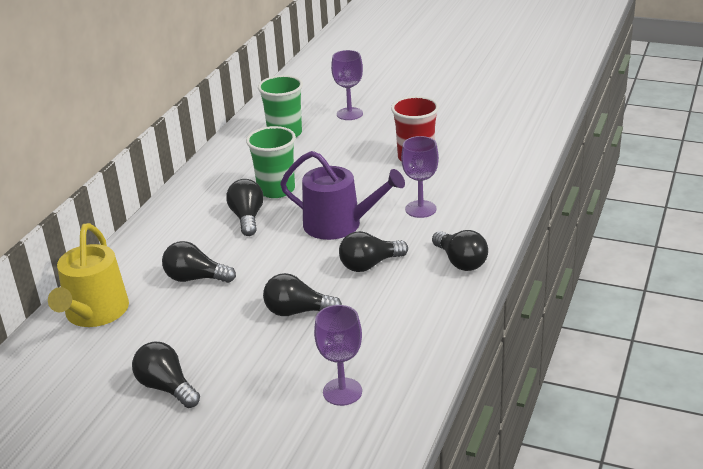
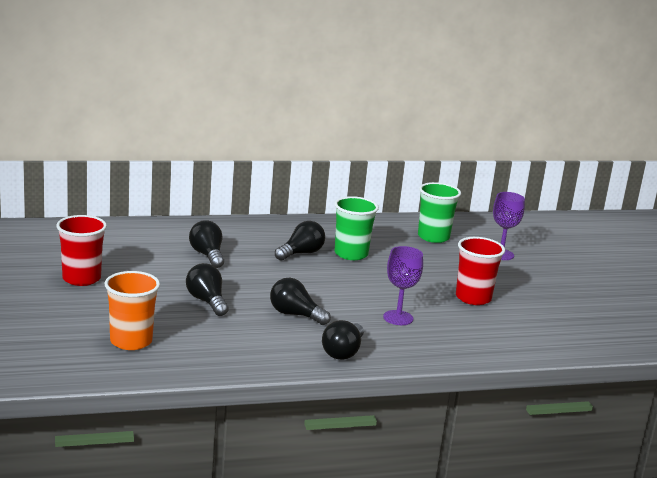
camera: 50 degrees right, 10 degrees down
(94, 313) = (135, 234): yellow watering can -> none
(167, 387) = (81, 279): black light bulb -> red cup
(339, 225) = (334, 290): purple watering can -> none
(342, 392) = (131, 341): purple goblet -> orange cup

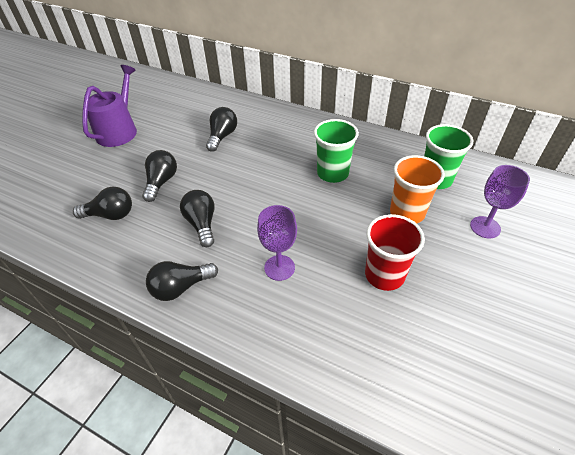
camera: 45 degrees right, 25 degrees up
(81, 279) = (119, 130): red cup -> purple watering can
(131, 341) = (65, 201): orange cup -> orange cup (407, 212)
(301, 253) = (292, 158): black light bulb -> black light bulb (110, 215)

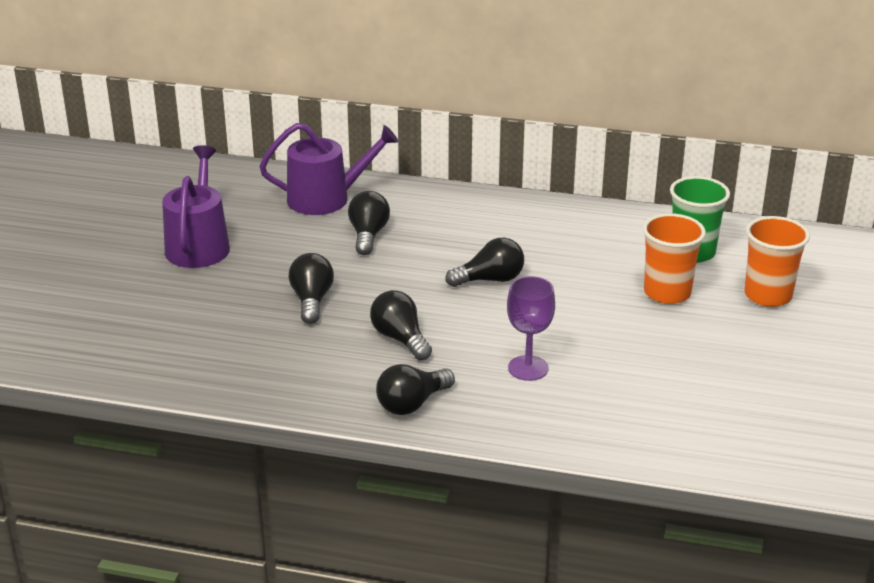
camera: 15 degrees left, 15 degrees down
(110, 215) = (263, 346): black light bulb -> black light bulb (490, 280)
(211, 107) = (326, 198): none -> purple watering can
(332, 173) = (552, 261): green cup -> none
(384, 275) = (660, 357): red cup -> none
(485, 227) = (768, 295): purple goblet -> orange cup

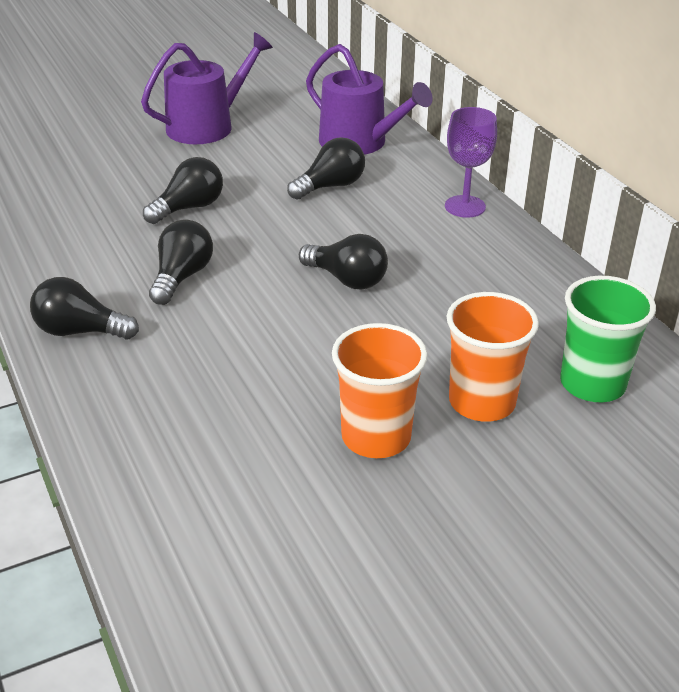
camera: 50 degrees right, 5 degrees up
(528, 368) = (216, 372): purple goblet -> purple goblet (465, 206)
(768, 295) = (588, 485): orange cup -> orange cup (376, 437)

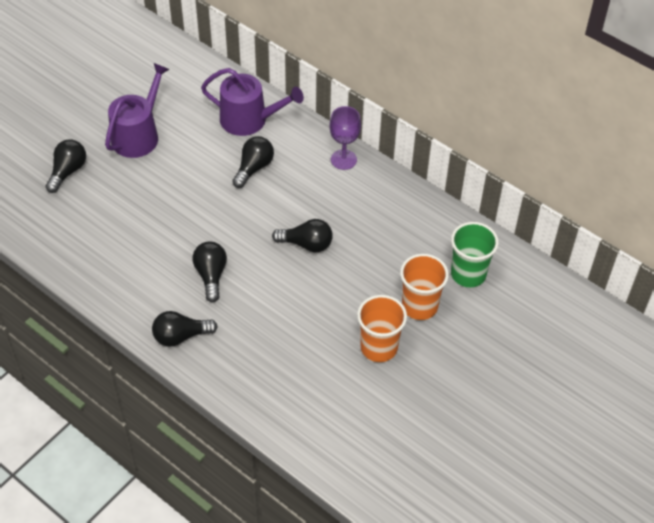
camera: 25 degrees left, 15 degrees up
(189, 208) = (177, 217): black light bulb -> black light bulb (68, 172)

